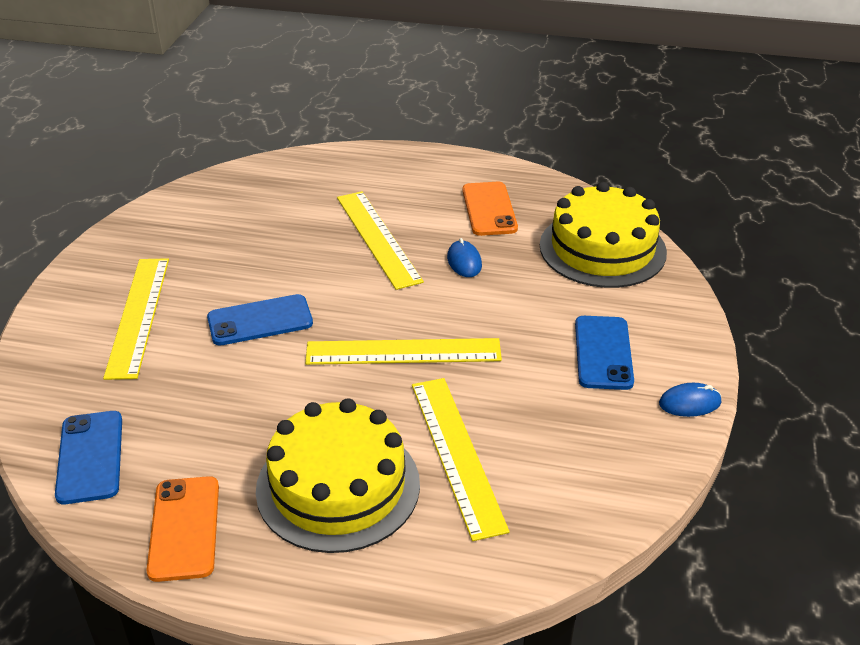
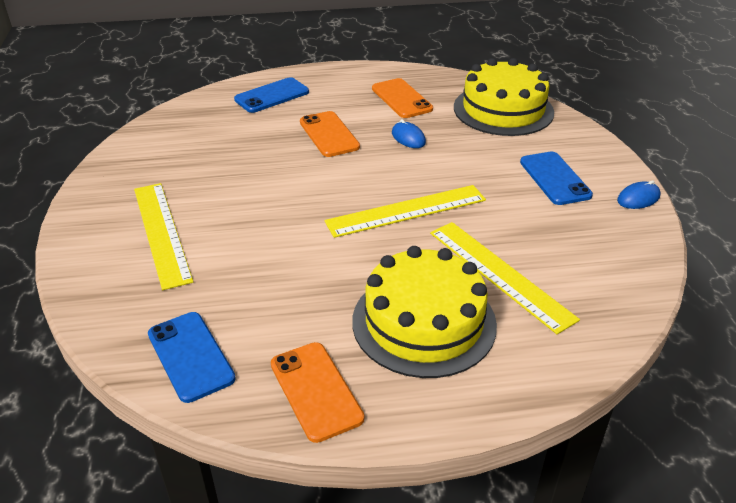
camera: 20 degrees left, 0 degrees up
(260, 320) = (273, 213): blue phone -> blue phone (272, 96)
(377, 238) = (329, 134): yellow ruler -> orange phone

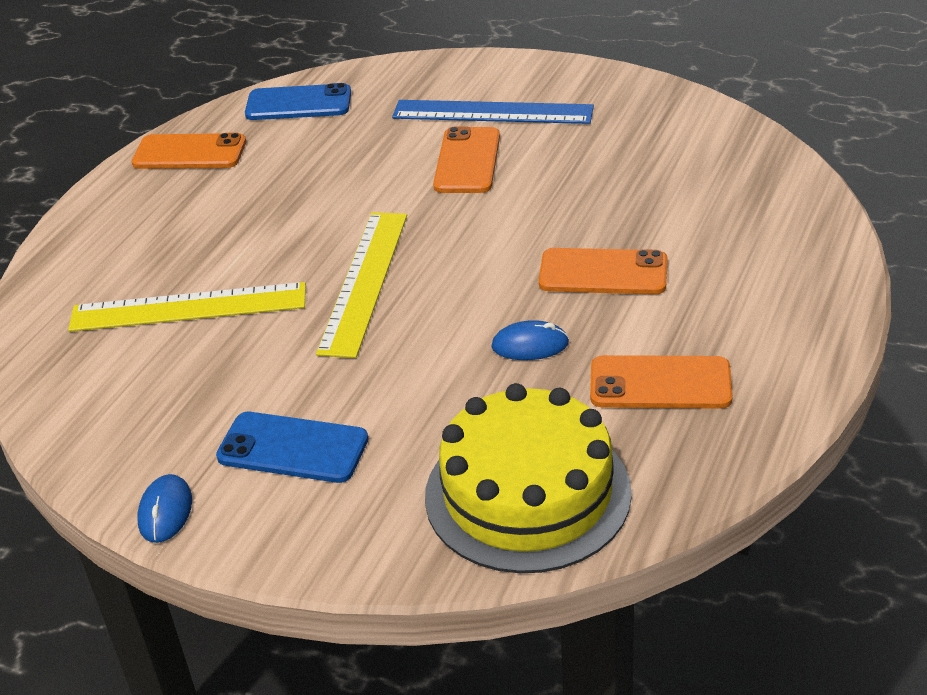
camera: 125 degrees right, 0 degrees up
(161, 233) = (492, 112): yellow ruler -> blue ruler
(239, 220) = (467, 161): none -> orange phone
(272, 96) = (770, 250): blue phone -> none
(424, 322) = (189, 232): yellow cake -> none

